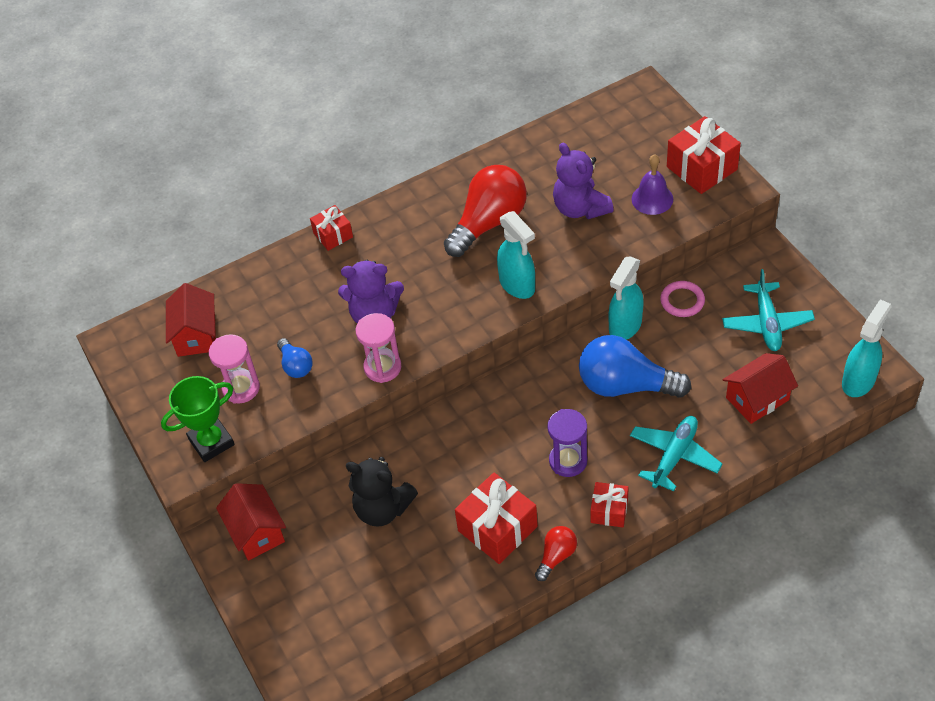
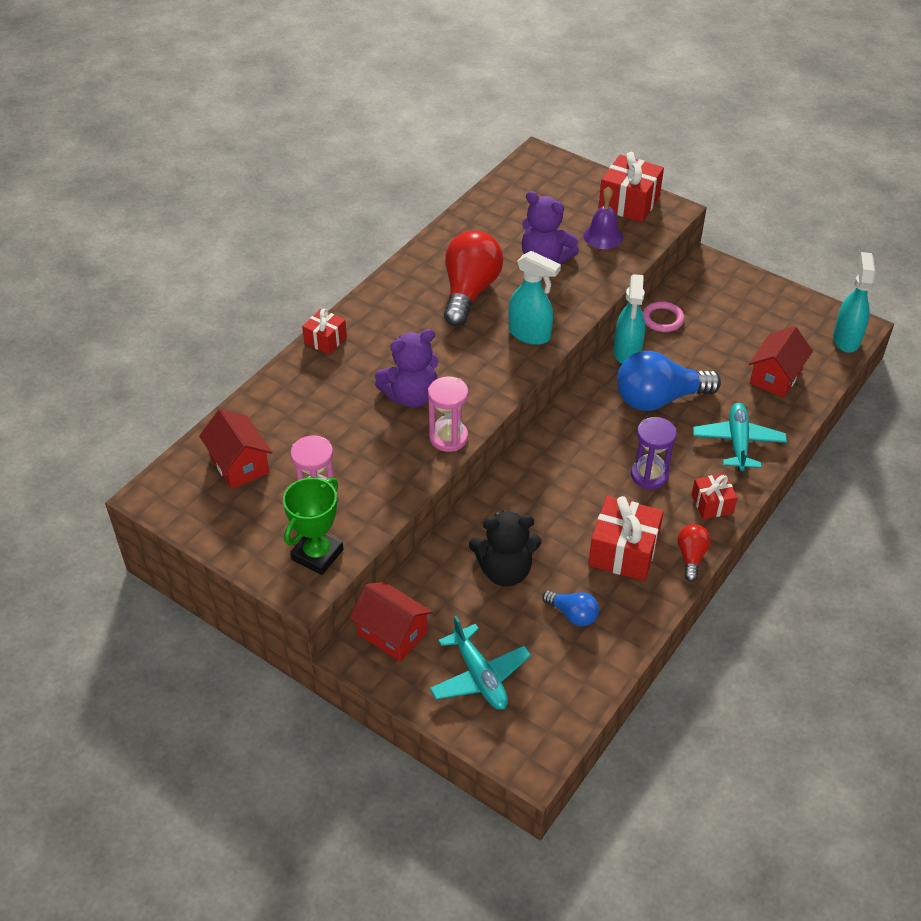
camera: 30 degrees left, 5 degrees down
(295, 365) = (361, 461): blue light bulb -> blue light bulb (572, 614)
(767, 323) = (744, 317): turquoise plane -> turquoise plane (479, 676)

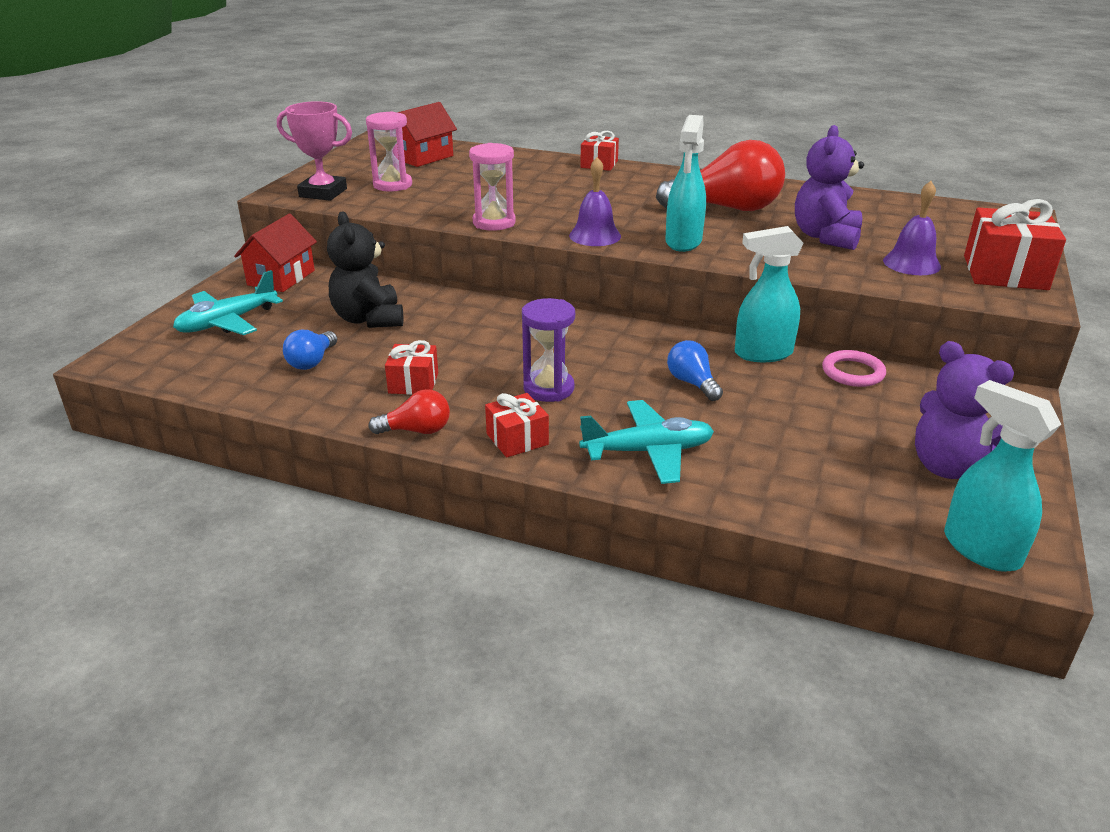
camera: 75 degrees right, 15 degrees down
(317, 554) = (323, 193): green trophy -> pink trophy
(411, 396) = (545, 202): purple teddy bear -> purple teddy bear (950, 467)
(499, 381) = (595, 235): none -> purple bell
(623, 551) = (413, 383): red gift -> red gift, size x0.58
(659, 399) = (692, 383): blue light bulb -> blue light bulb, size x0.49
(775, 376) = (816, 477): red house -> none
(846, 339) = (980, 549): turquoise spray bottle -> turquoise spray bottle turned 120 degrees counterclockwise

